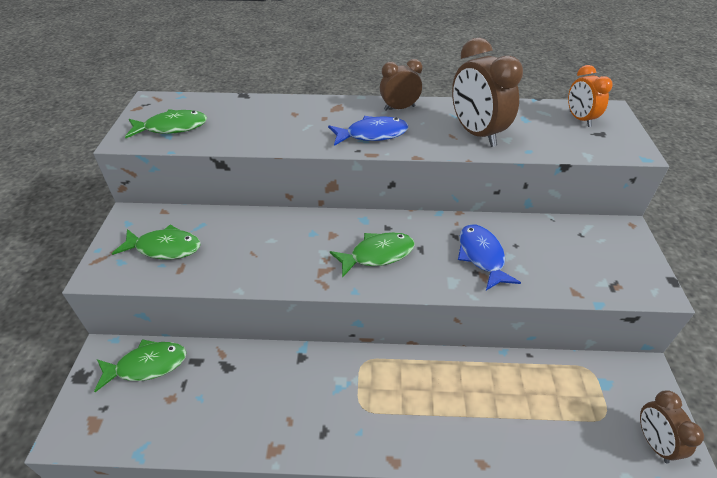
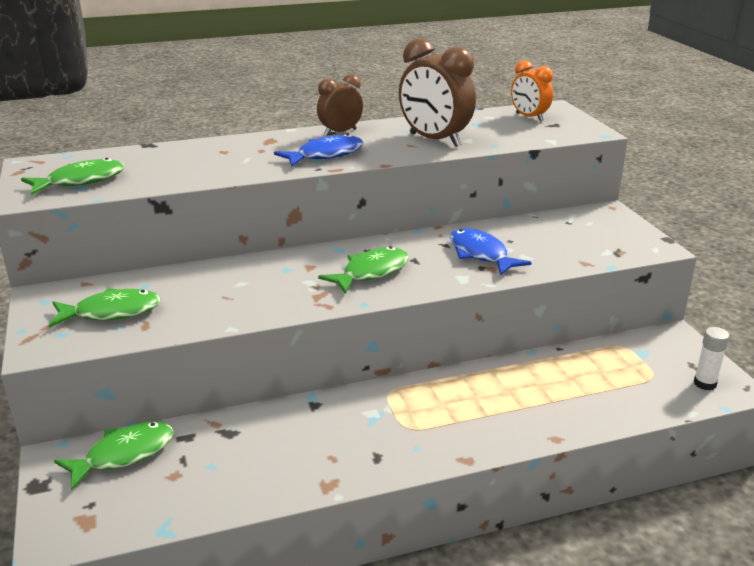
camera: 20 degrees left, 15 degrees down
(653, 442) = (705, 383): brown clock -> white glue stick

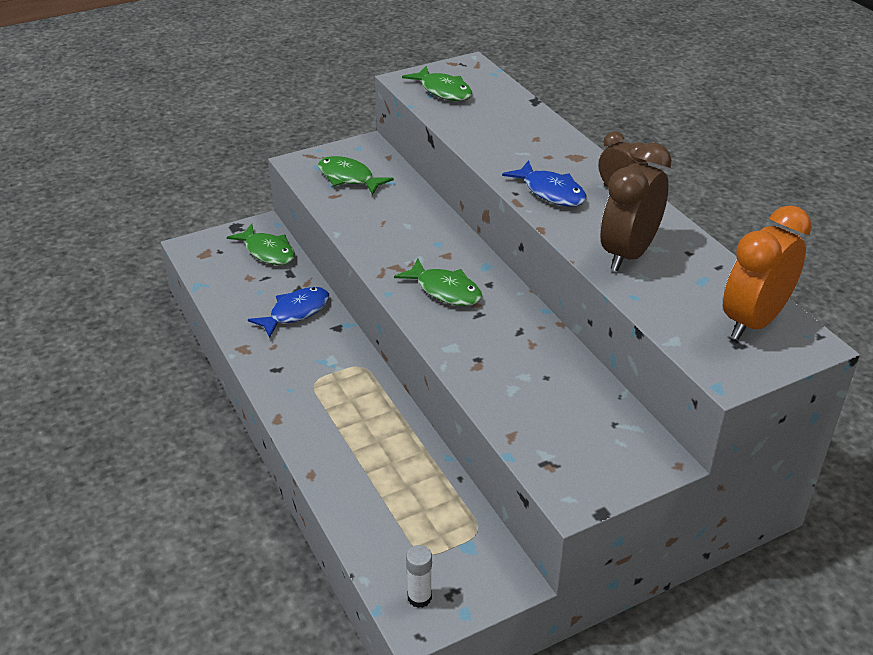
camera: 80 degrees right, 10 degrees up
(112, 312) = (348, 178): green fish -> green fish turned 150 degrees clockwise
(481, 254) = (505, 357): blue fish -> blue fish (295, 312)
(529, 117) = (753, 322): orange clock -> orange clock, size x1.66

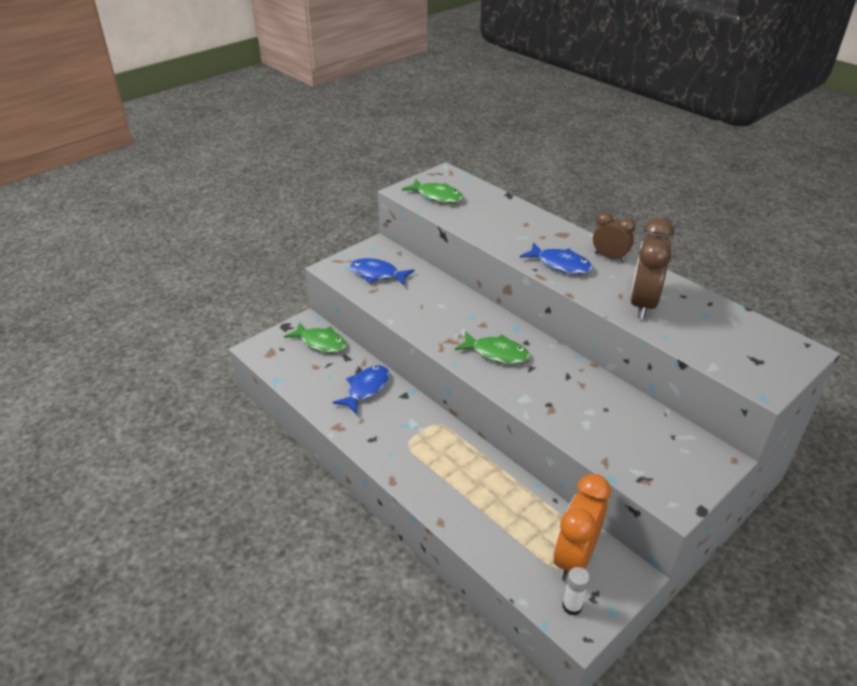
camera: 15 degrees left, 0 degrees up
(348, 178) = (377, 274): green fish -> blue fish
(753, 322) = (757, 341): orange clock -> orange clock (575, 558)

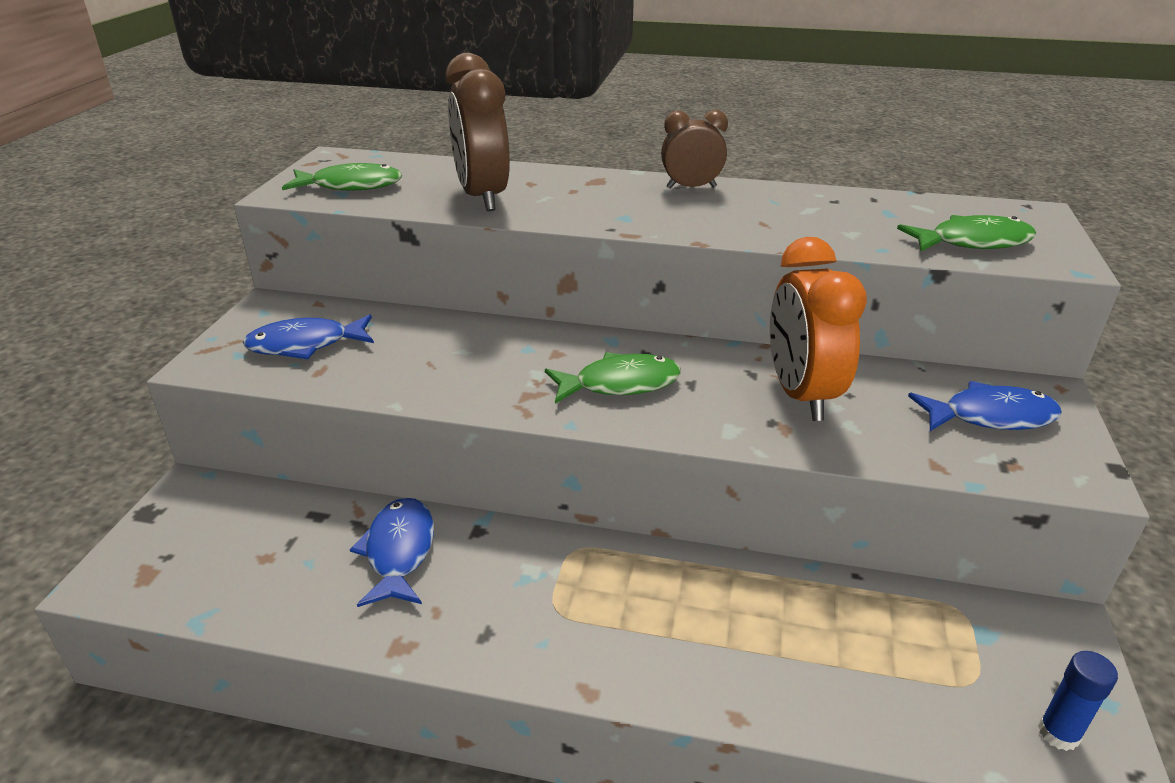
camera: 35 degrees left, 5 degrees down
(321, 343) = (245, 511): green fish -> green fish (972, 242)
(560, 264) = (639, 213): blue fish -> blue fish (990, 416)
(572, 606) = (1058, 733): white glue stick -> blue glue stick
(575, 558) = (976, 650): orange clock -> orange clock (801, 395)
(643, 304) = (803, 223): brown clock -> brown clock (482, 197)

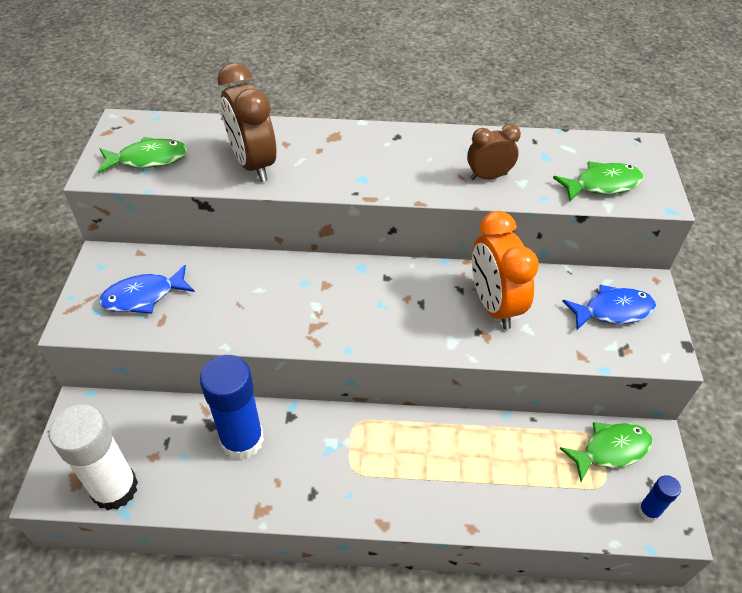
camera: 10 degrees left, 15 degrees up
(196, 590) = (115, 488): none -> white glue stick
(399, 552) = (242, 440): blue fish -> blue glue stick
(620, 384) = (374, 309): green fish -> green fish (611, 450)
(691, 187) = (405, 139): brown clock -> brown clock (488, 176)

